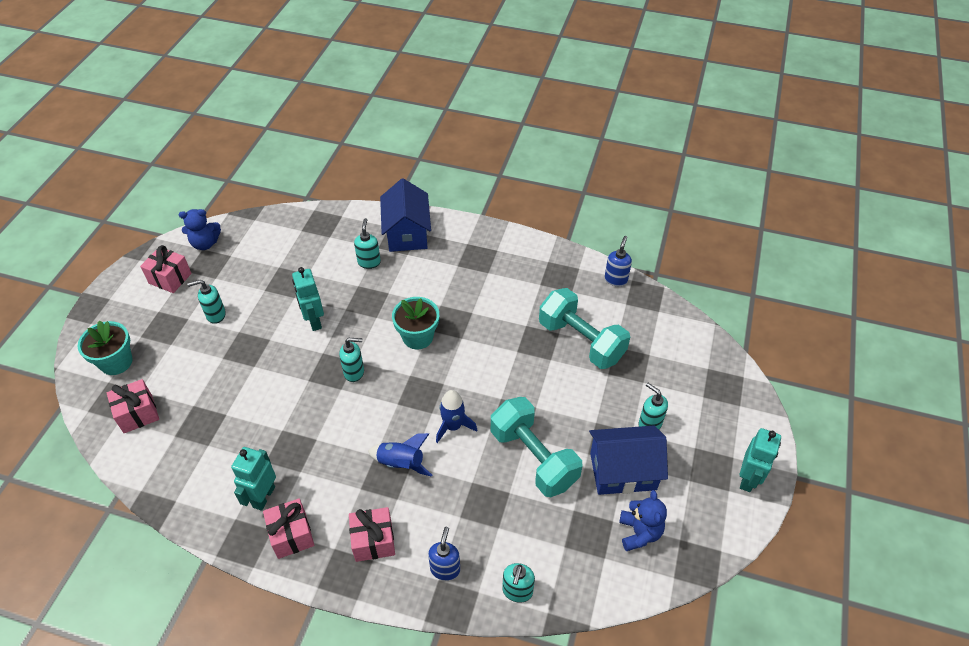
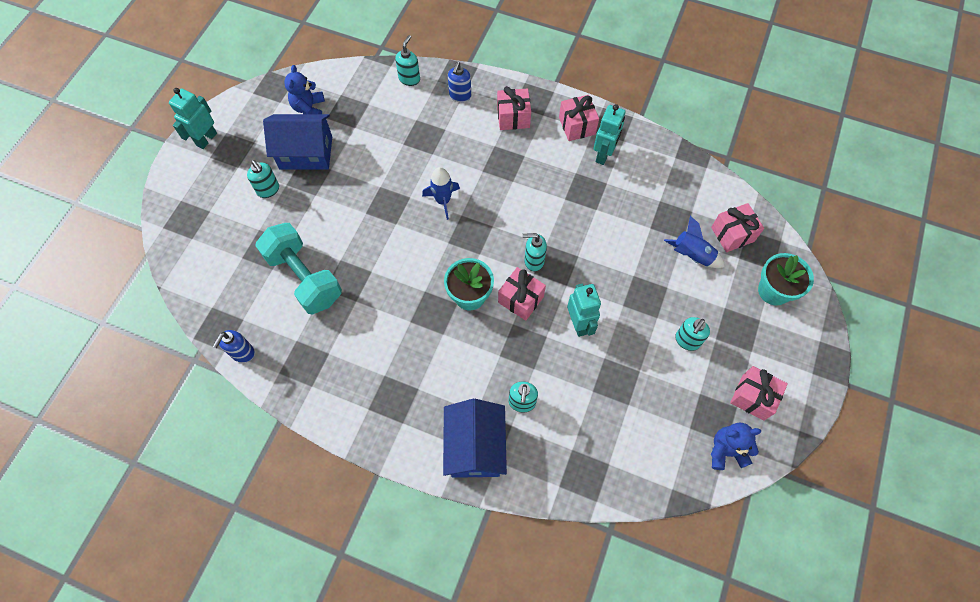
camera: 175 degrees left, 15 degrees up
(215, 315) = (687, 341): turquoise soap dispenser -> turquoise soap dispenser turned 135 degrees clockwise
(368, 337) = (520, 299): none -> pink gift
(401, 463) = (490, 172): blue rocket -> blue rocket (692, 255)
(533, 458) = (377, 169): turquoise dumbbell -> none

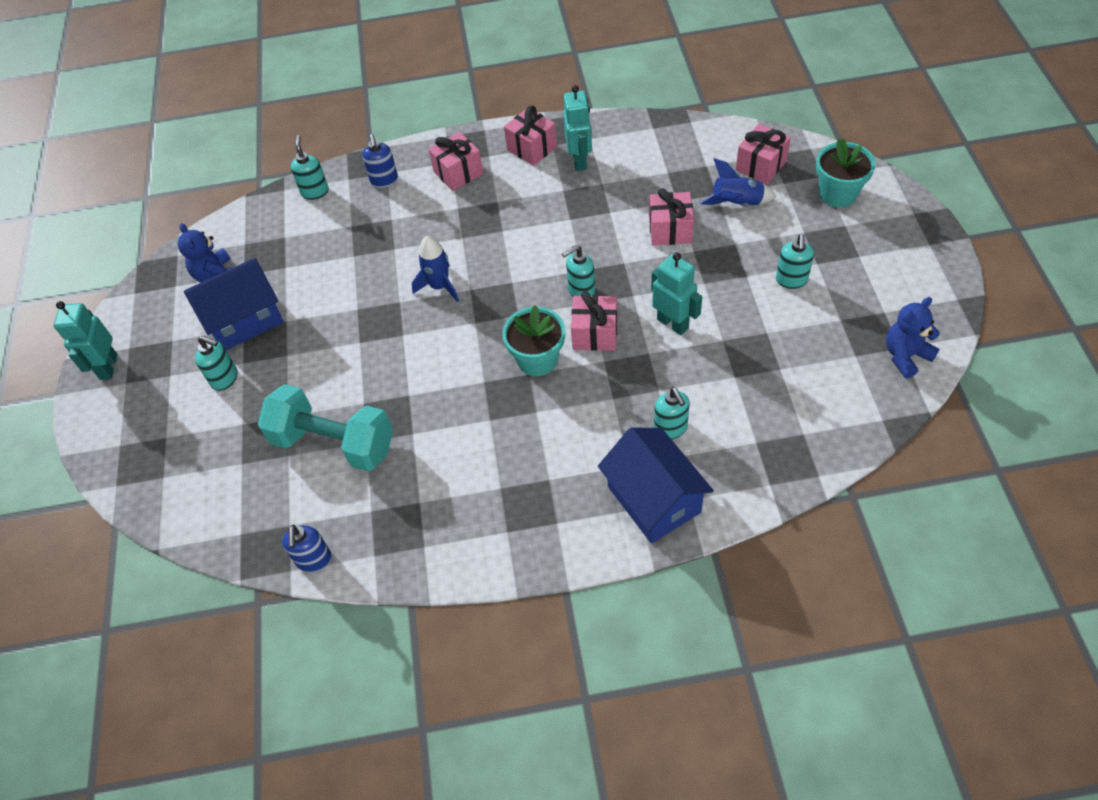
camera: 25 degrees left, 10 degrees down
(753, 397) = (892, 295): pink gift -> pink gift (670, 230)

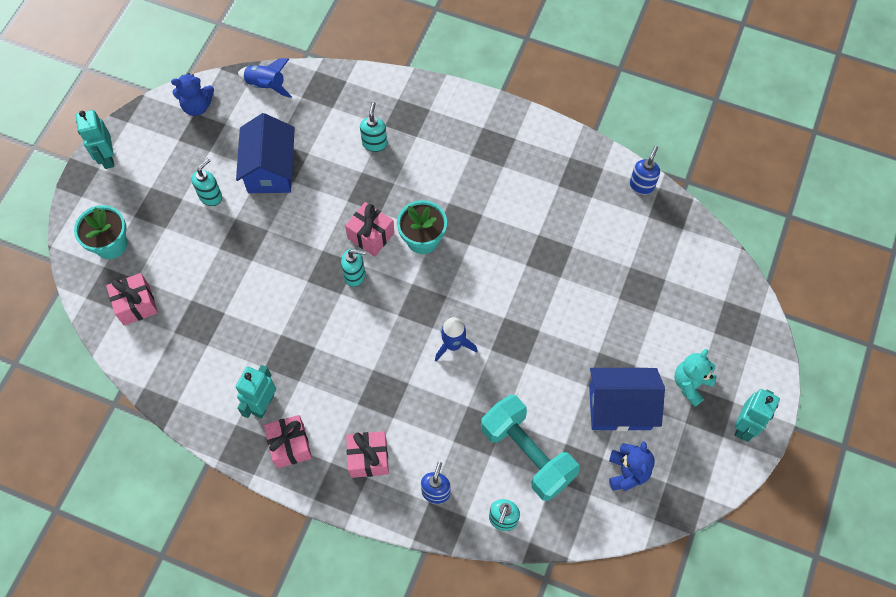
camera: 155 degrees left, 10 degrees up
(177, 375) = (690, 384): none -> turquoise teddy bear
(225, 379) = (654, 358): turquoise soap dispenser -> none
(334, 443) = (595, 258): turquoise dumbbell -> turquoise dumbbell (527, 454)
(653, 499) = (418, 109): blue house -> blue house (270, 169)
(670, 230) = (252, 288): pink gift -> none
(673, 323) = (314, 212): turquoise robot -> turquoise robot (107, 158)
(736, 203) = (186, 281): blue rocket -> blue rocket (266, 85)

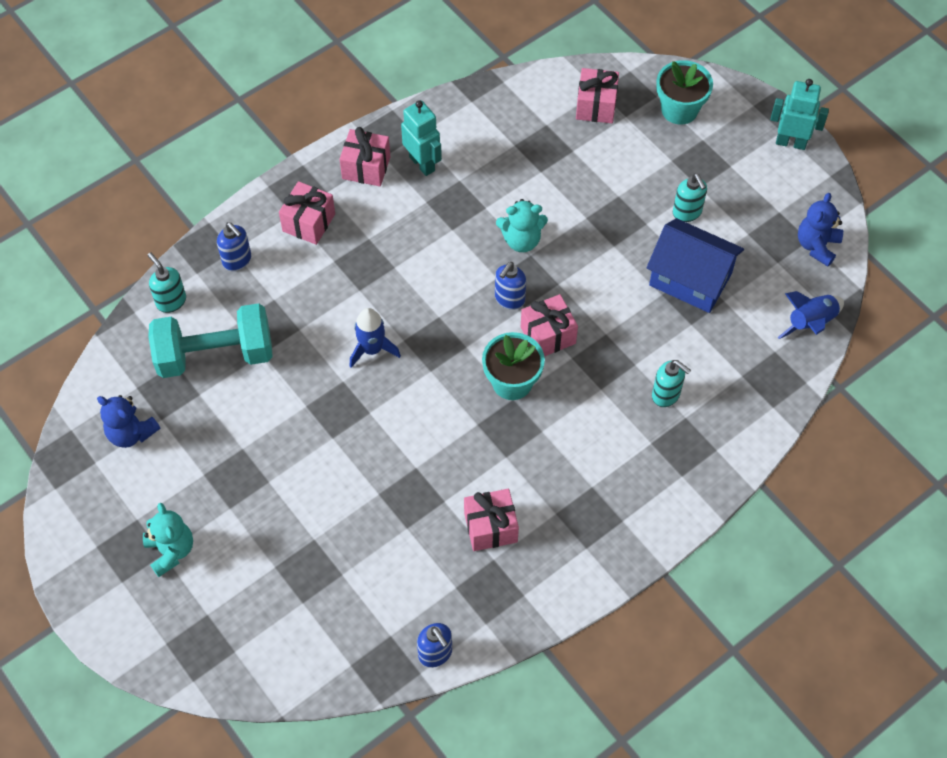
camera: 120 degrees right, 5 degrees down
(297, 294) = (521, 240): none -> turquoise teddy bear
(355, 275) = (509, 299): turquoise soap dispenser -> blue soap dispenser
(538, 198) = (490, 527): none -> pink gift
(619, 407) = (198, 465): blue house -> none
(744, 426) = (90, 575): turquoise robot -> none

